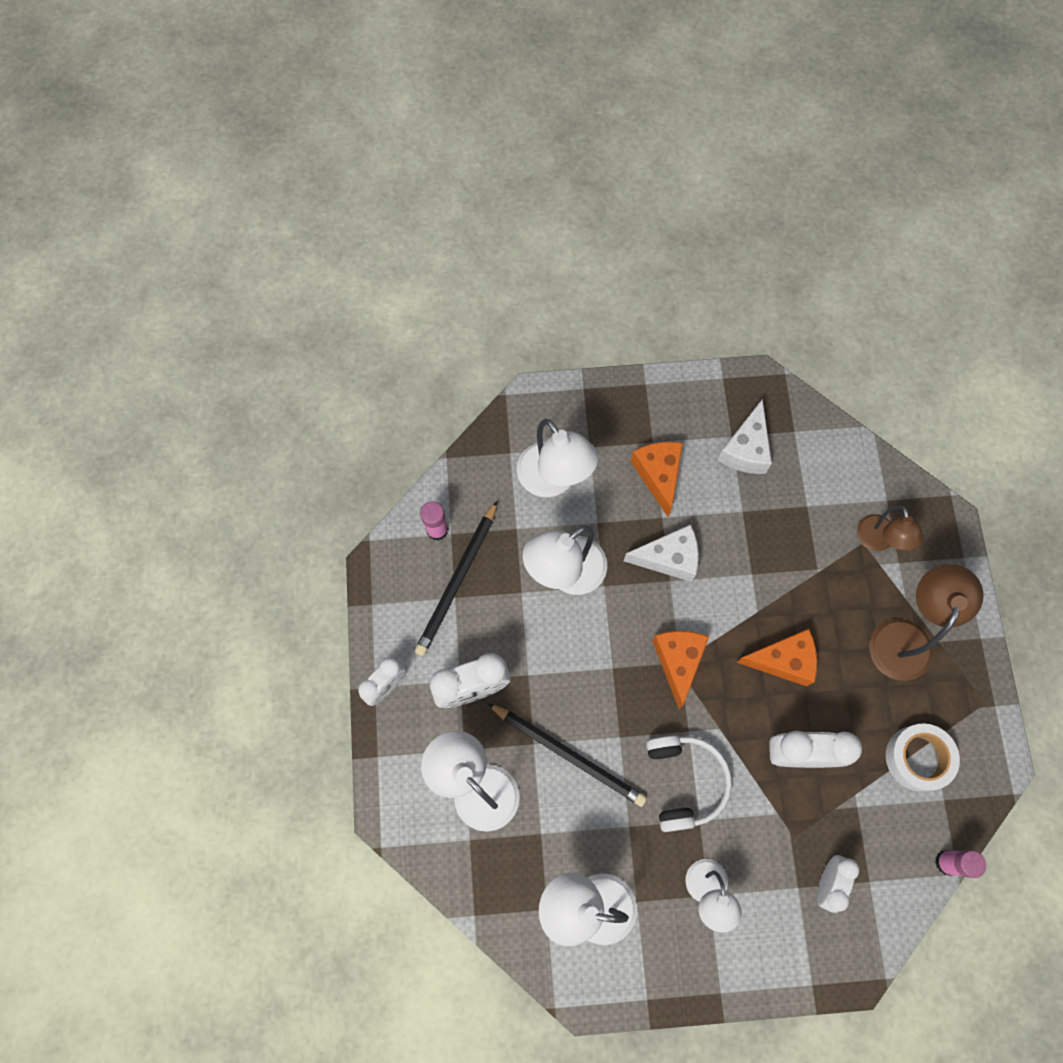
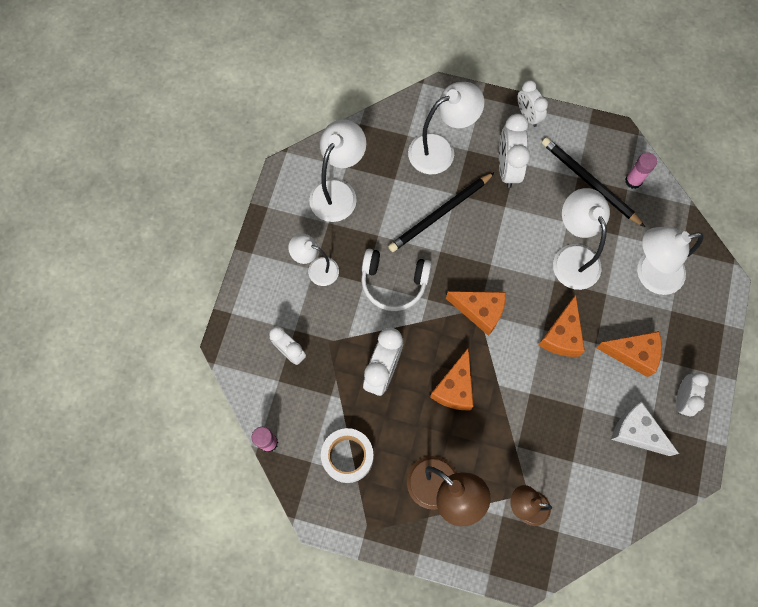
camera: 110 degrees right, 0 degrees up
(668, 558) = (561, 335): white cheese -> orange cheese
(688, 412) = (682, 399): none -> white clock

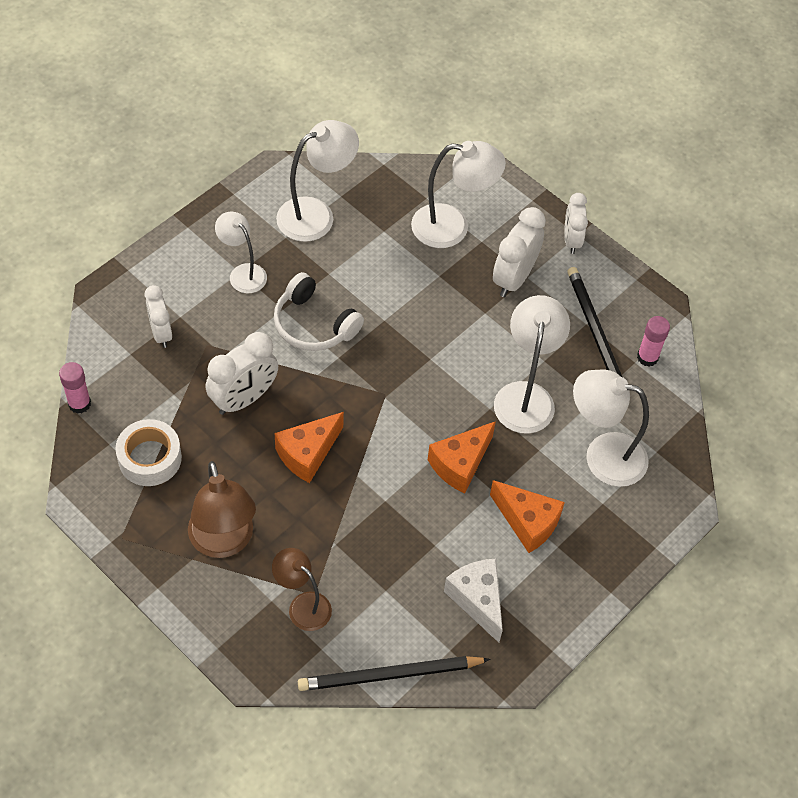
camera: 25 degrees right, 15 degrees down
(440, 214) = (409, 286): black pencil -> black pencil (389, 675)
(480, 311) = (386, 396): orange cheese -> none
(682, 399) = (553, 595): white clock -> none

